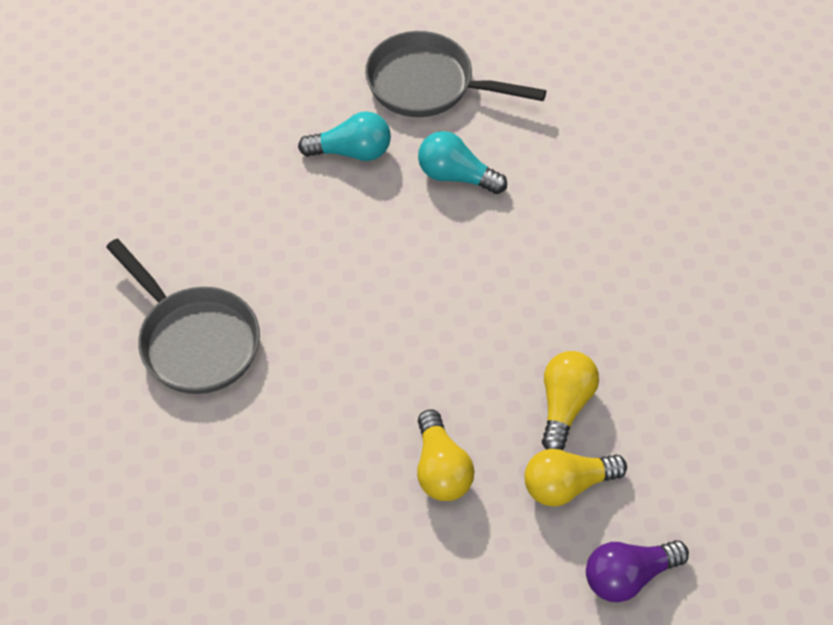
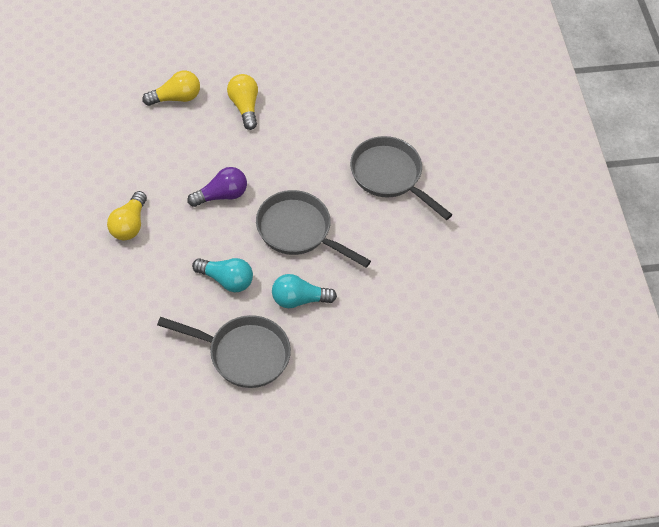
camera: 175 degrees right, 0 degrees up
(349, 248) = (298, 231): none -> grey pan
(564, 405) = (171, 136): yellow light bulb -> yellow light bulb (129, 224)
(628, 576) = (150, 57): purple light bulb -> purple light bulb (221, 195)

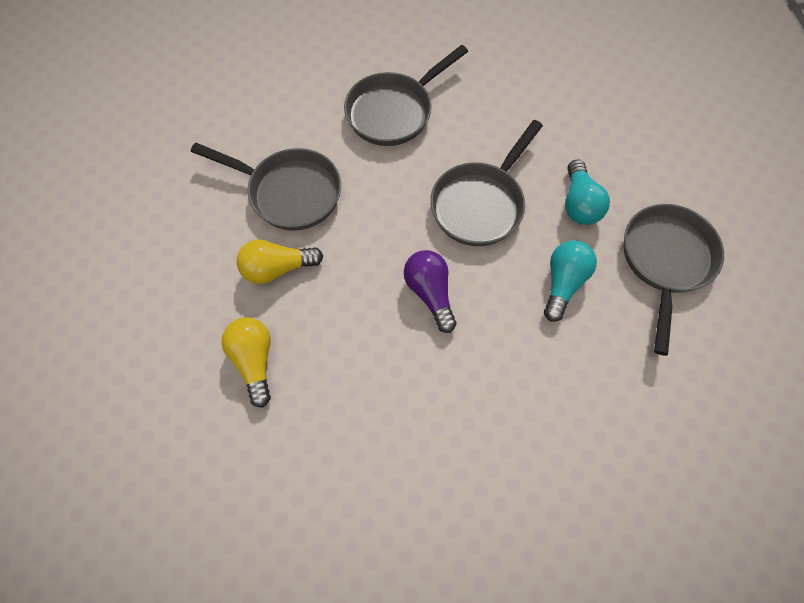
camera: 85 degrees left, 10 degrees up
(129, 224) = (487, 413): yellow light bulb -> none
(309, 110) = (289, 192): none -> grey pan

